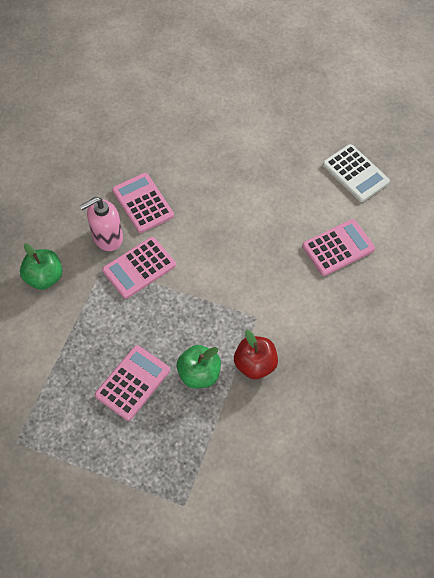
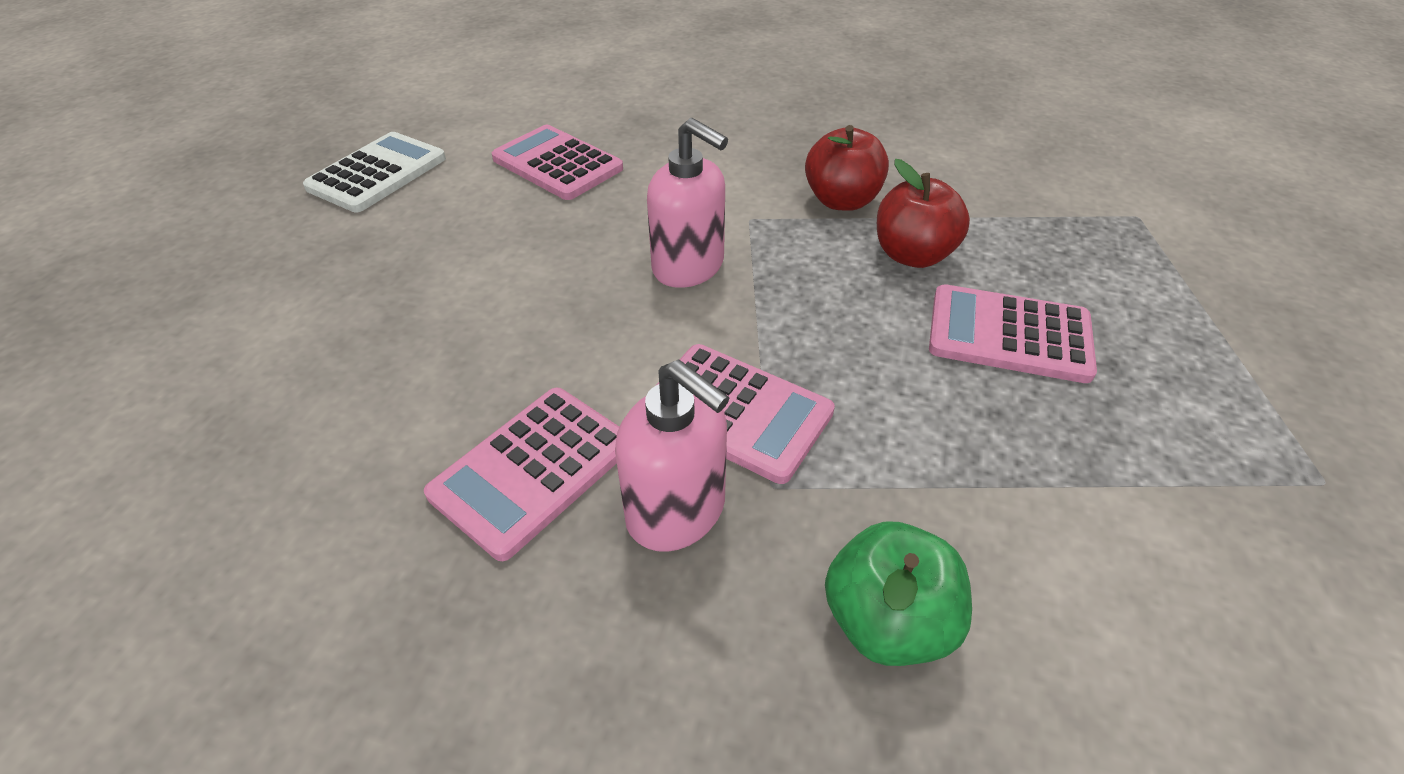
camera: 110 degrees left, 15 degrees down
(199, 374) = (912, 255): green apple -> red apple
(229, 279) = (689, 267): none -> pink soap dispenser

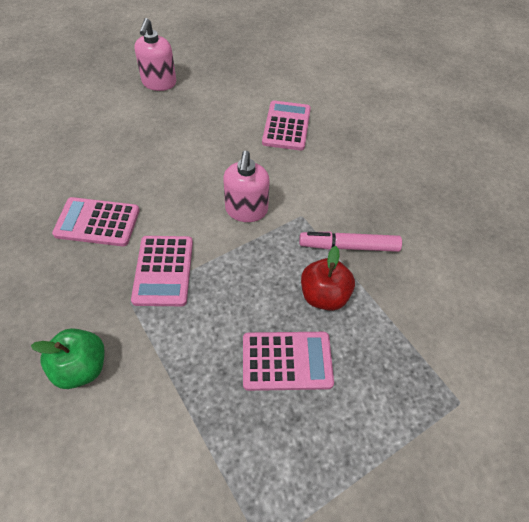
camera: 55 degrees right, 10 degrees up
(377, 173) = (231, 77): white calculator -> none
(677, 511) = (100, 275): pink soap dispenser -> pink soap dispenser (159, 83)
(842, 201) = (348, 246): red apple -> pink marker
(1009, 335) = (287, 361): pink calculator -> pink calculator turned 105 degrees clockwise

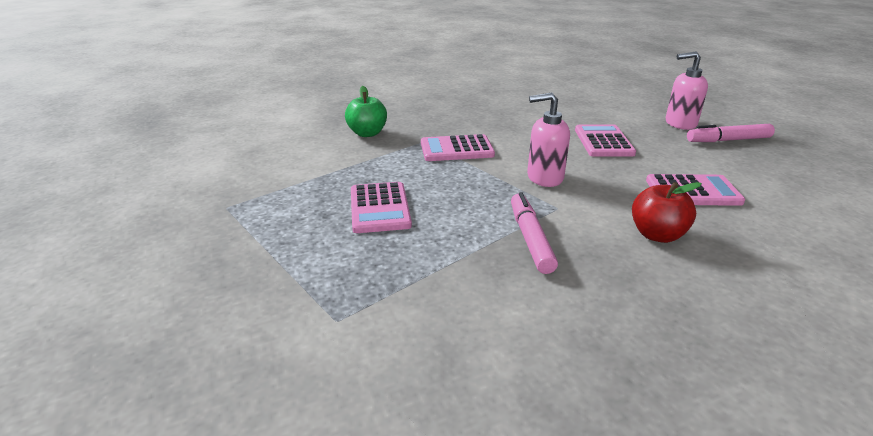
camera: 85 degrees right, 25 degrees down
(97, 222) = (492, 122): pink calculator -> pink calculator (603, 142)
(203, 70) = (728, 140): none -> pink marker
(324, 295) = (457, 225): red apple -> red apple (657, 235)

